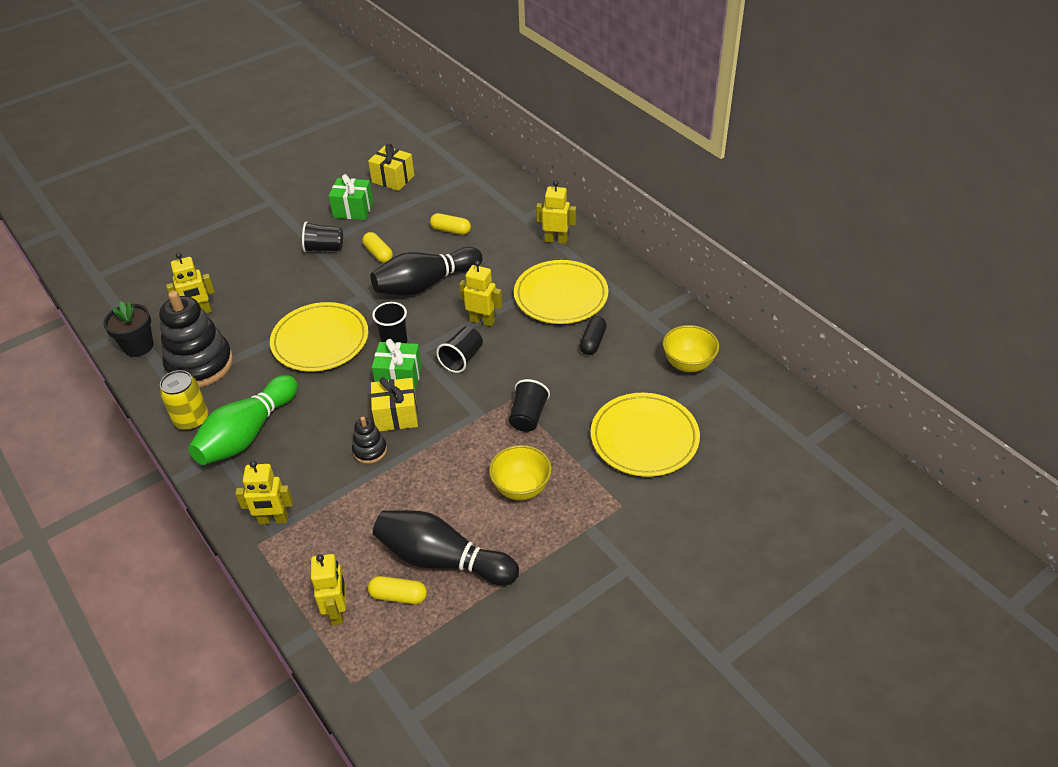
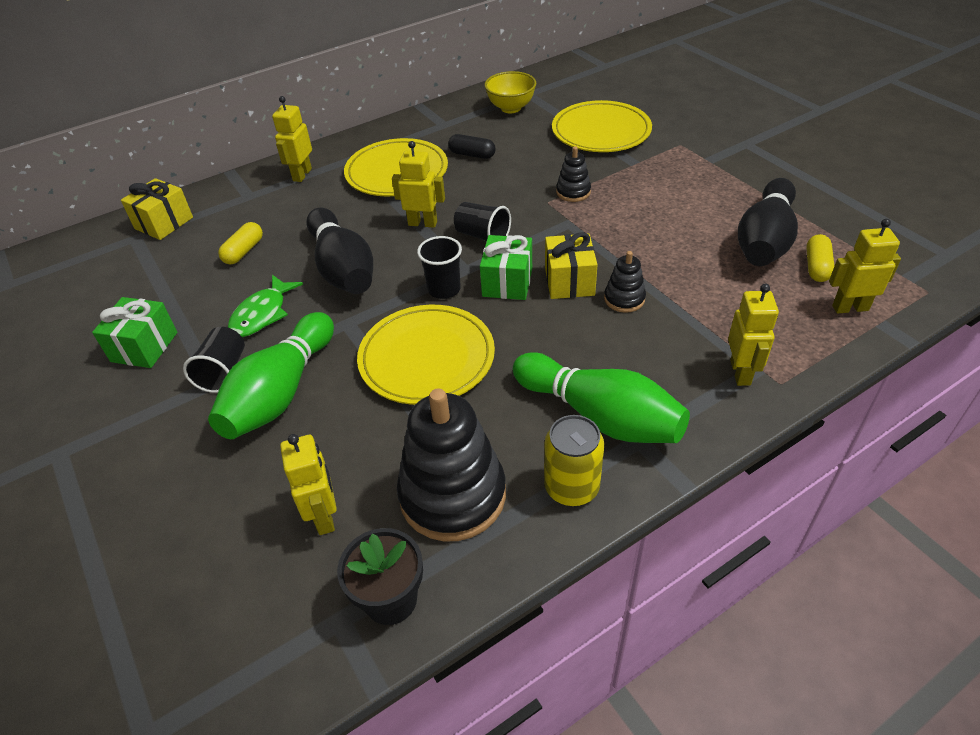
camera: 85 degrees left, 0 degrees up
(300, 277) = (280, 392): none -> green bowling pin
(378, 254) = (262, 314): yellow capsule -> green fish
(393, 179) = (93, 309): yellow gift -> yellow gift (164, 223)
(482, 321) = (422, 223): yellow robot -> yellow robot turned 75 degrees clockwise
(521, 488) = (667, 195): yellow bowl -> none
(528, 416) = (573, 192): black cup -> black stacking toy

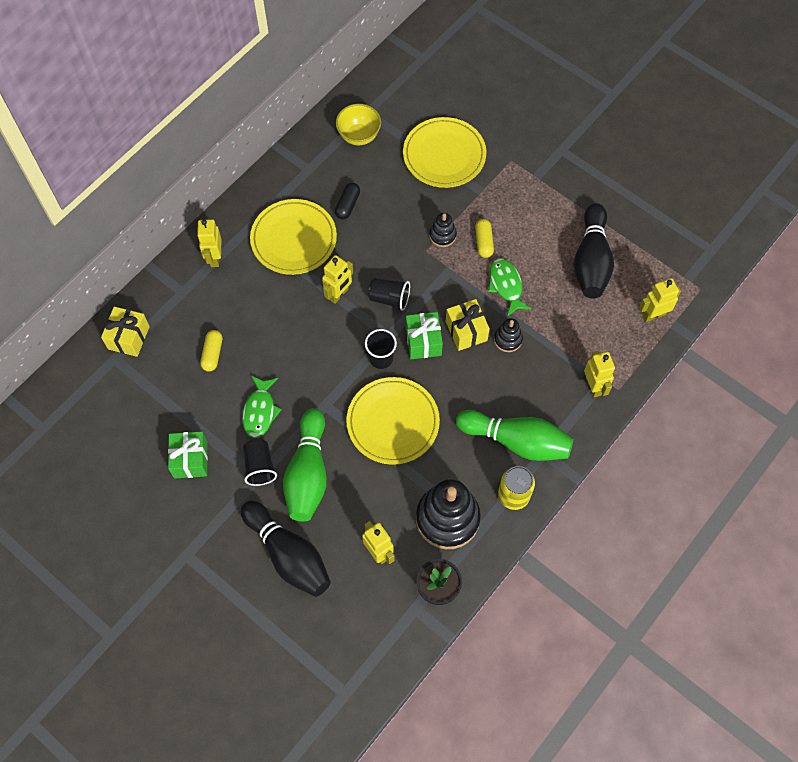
camera: 20 degrees left, 20 degrees up
(343, 269) = (298, 354): black bowling pin -> black bowling pin (288, 554)
(422, 223) = (339, 294): yellow robot -> yellow robot turned 135 degrees clockwise
(472, 154) = (347, 205): black capsule -> black capsule turned 75 degrees counterclockwise
(639, 247) = (506, 286): none -> green fish
(817, 267) = (629, 280): yellow capsule -> yellow capsule (484, 242)

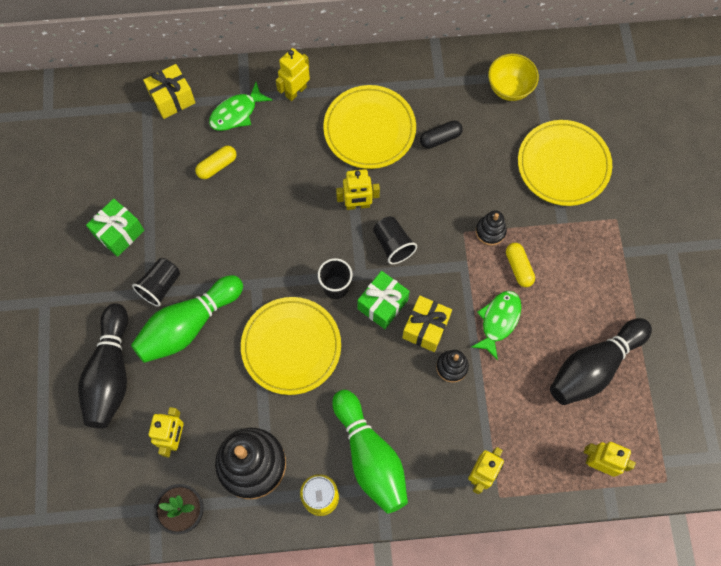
camera: 45 degrees right, 5 degrees up
(260, 411) = (204, 243): green fish -> green fish (236, 113)
(484, 242) = (518, 267): yellow capsule -> yellow capsule turned 60 degrees counterclockwise

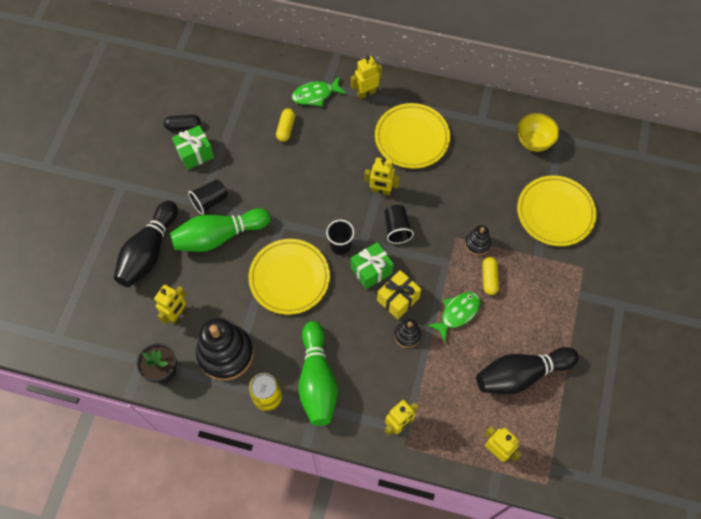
camera: 20 degrees right, 5 degrees down
(172, 99) = (272, 70): yellow gift -> none
(217, 166) = (286, 128): yellow capsule -> yellow capsule turned 60 degrees counterclockwise
(440, 138) = (464, 162): black capsule -> black capsule (183, 126)

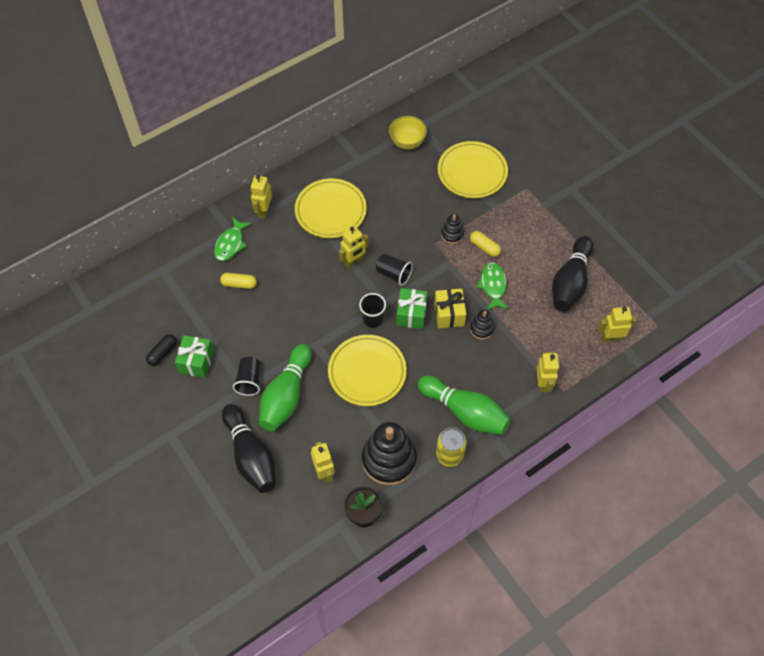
camera: 50 degrees left, 5 degrees down
(286, 128) = (239, 284): yellow capsule -> yellow capsule turned 45 degrees counterclockwise

